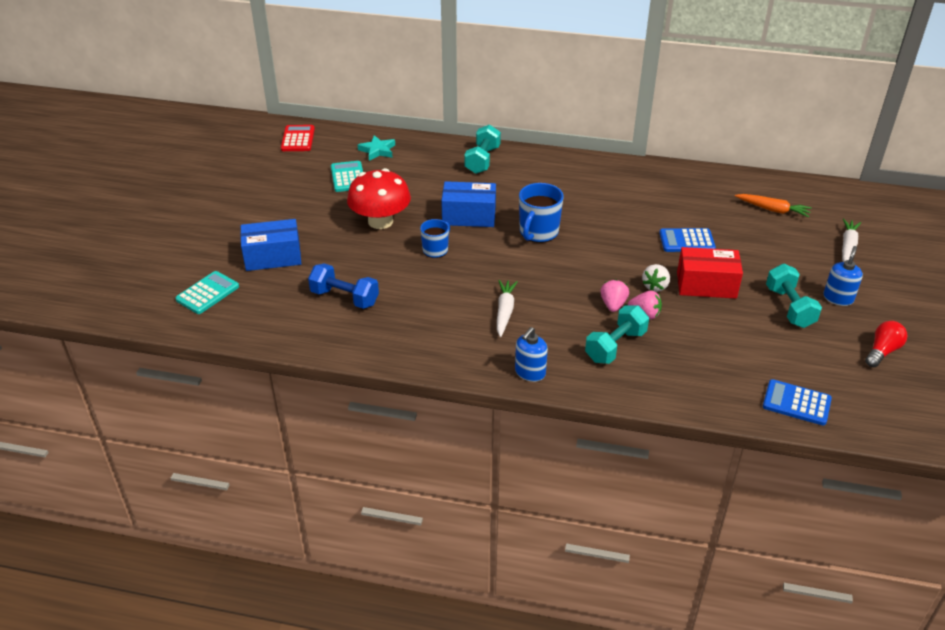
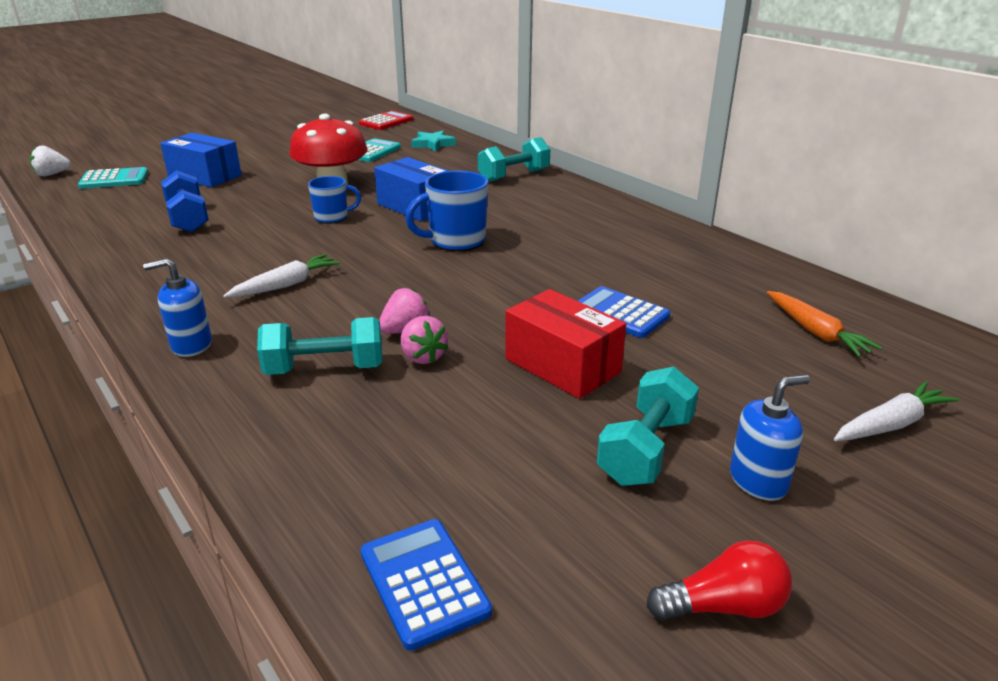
camera: 40 degrees right, 10 degrees down
(655, 286) = (492, 337): white strawberry -> white strawberry (52, 174)

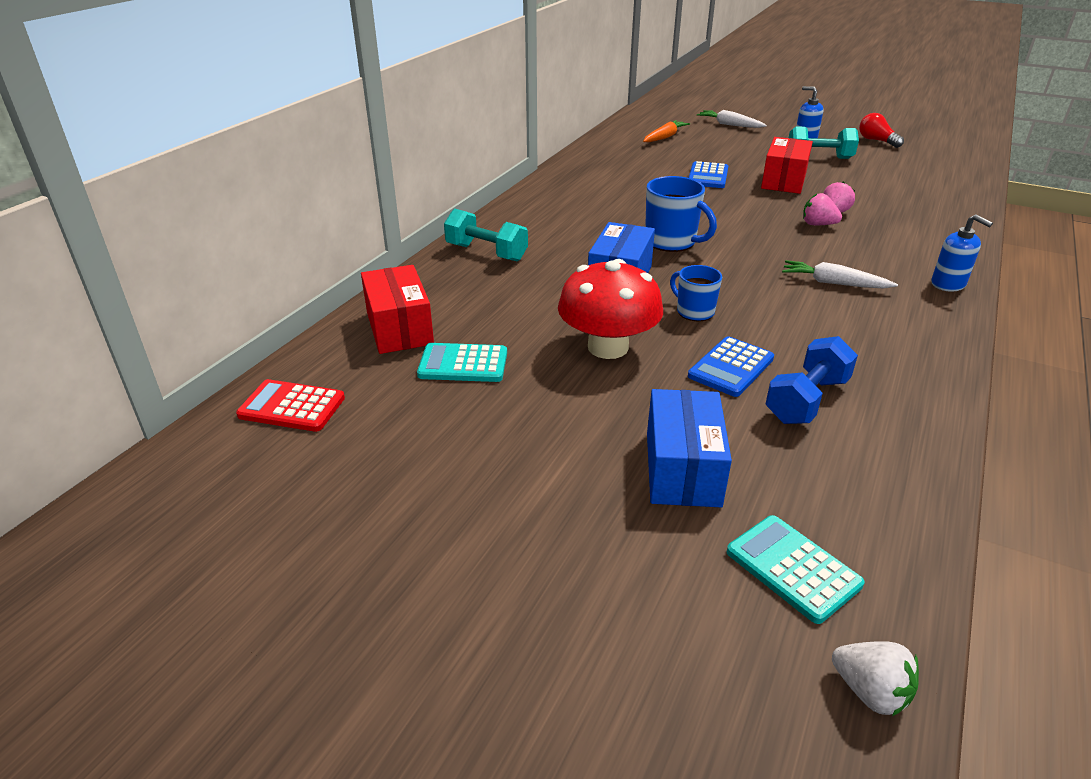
camera: 115 degrees left, 5 degrees up
(325, 369) = (890, 234): turquoise dumbbell -> none
(424, 582) = (954, 178): blue calculator -> blue calculator (731, 367)
(433, 144) = (399, 328): turquoise star -> red box

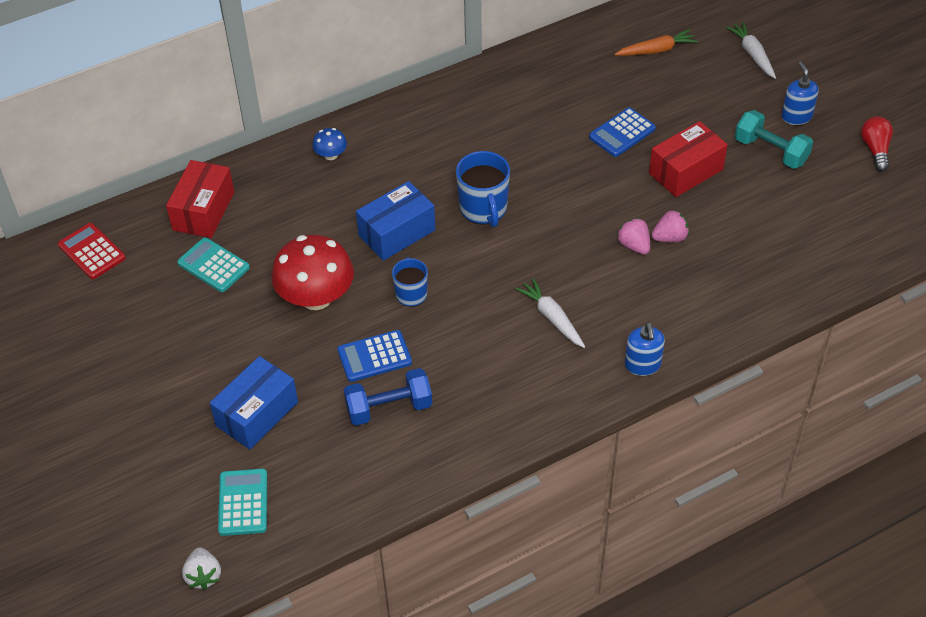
camera: 35 degrees right, 15 degrees up
(486, 252) = (331, 155): turquoise dumbbell -> blue mushroom

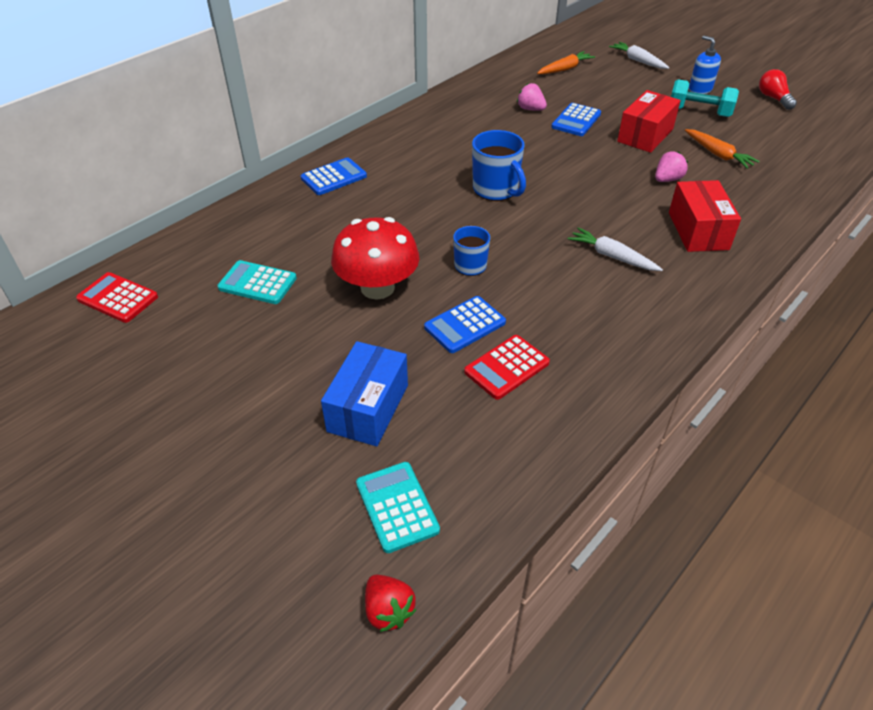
camera: 20 degrees left, 5 degrees down
(203, 211) = (228, 241): red box -> red box (698, 231)
(203, 576) = (388, 610): white strawberry -> red strawberry
(331, 155) = (334, 177): blue mushroom -> blue calculator
(389, 408) = (506, 367): blue dumbbell -> red calculator
(397, 233) = (428, 221): blue box -> none
(634, 245) = (642, 190): pink strawberry -> pink strawberry (530, 109)
(642, 365) = (718, 275): blue soap dispenser -> none
(749, 217) = (718, 154): none -> orange carrot

